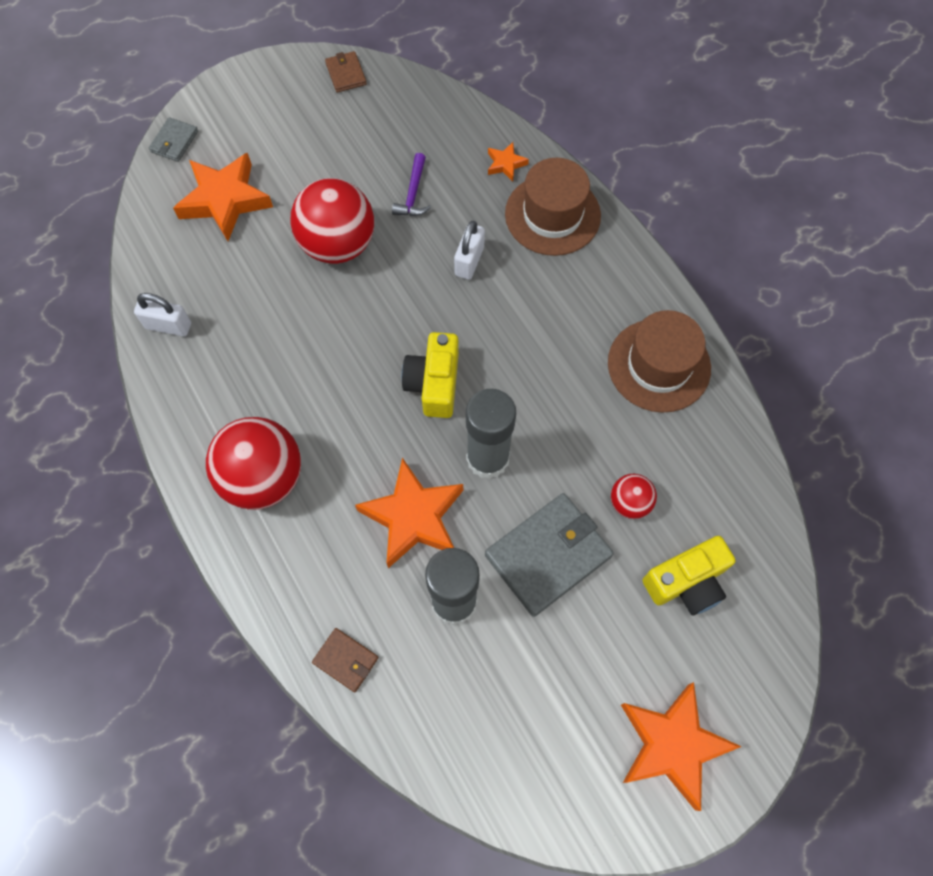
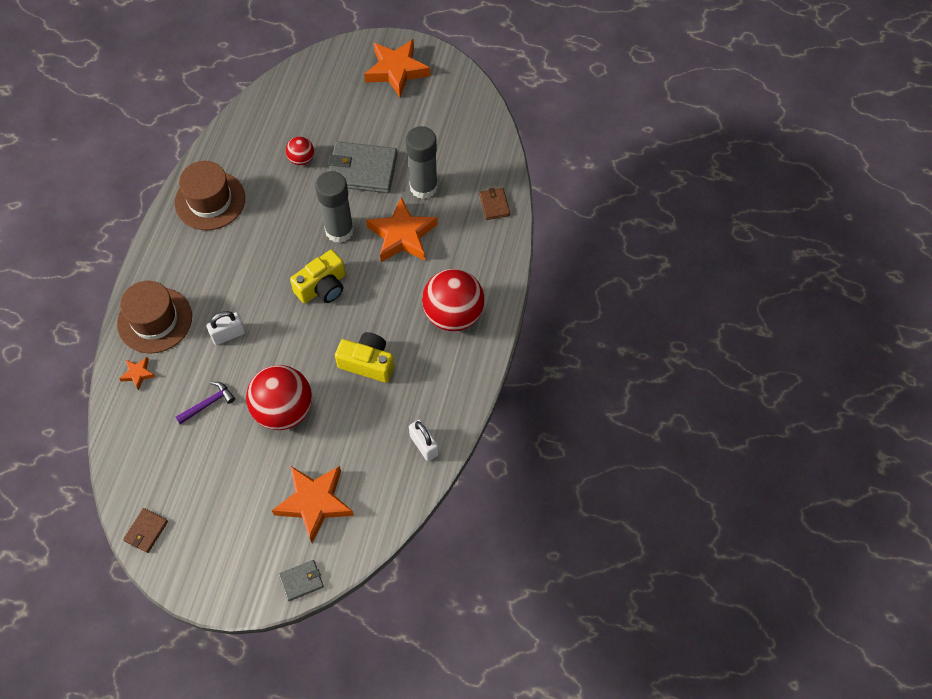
camera: 135 degrees left, 5 degrees down
(686, 582) = (318, 112): yellow camera -> yellow camera (367, 363)

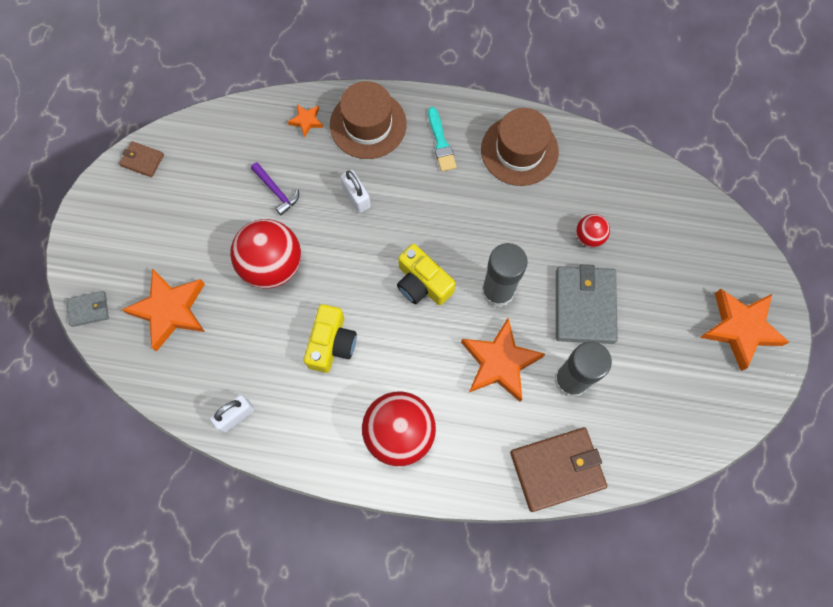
camera: 85 degrees right, 10 degrees up
(188, 261) = (441, 143): none -> turquoise brush
(301, 581) = (89, 309): grey wallet -> grey wallet turned 75 degrees counterclockwise
(494, 205) = (557, 469): brown wallet -> brown wallet, size x2.01

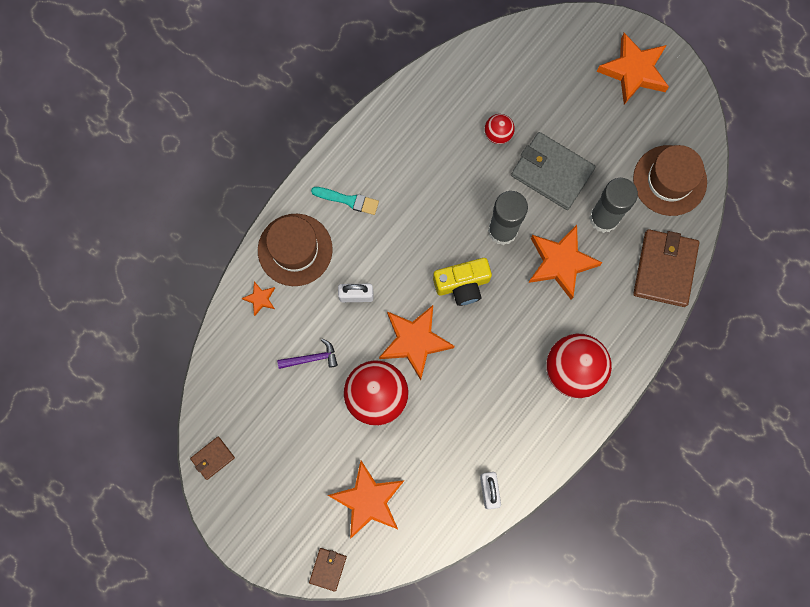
camera: 60 degrees left, 5 degrees up
(89, 309) = (328, 569): grey wallet -> brown wallet
(331, 343) = (472, 383): yellow camera -> none
(342, 270) = (414, 341): none -> orange star
(519, 150) = (393, 142): brown hat -> brown hat (669, 180)

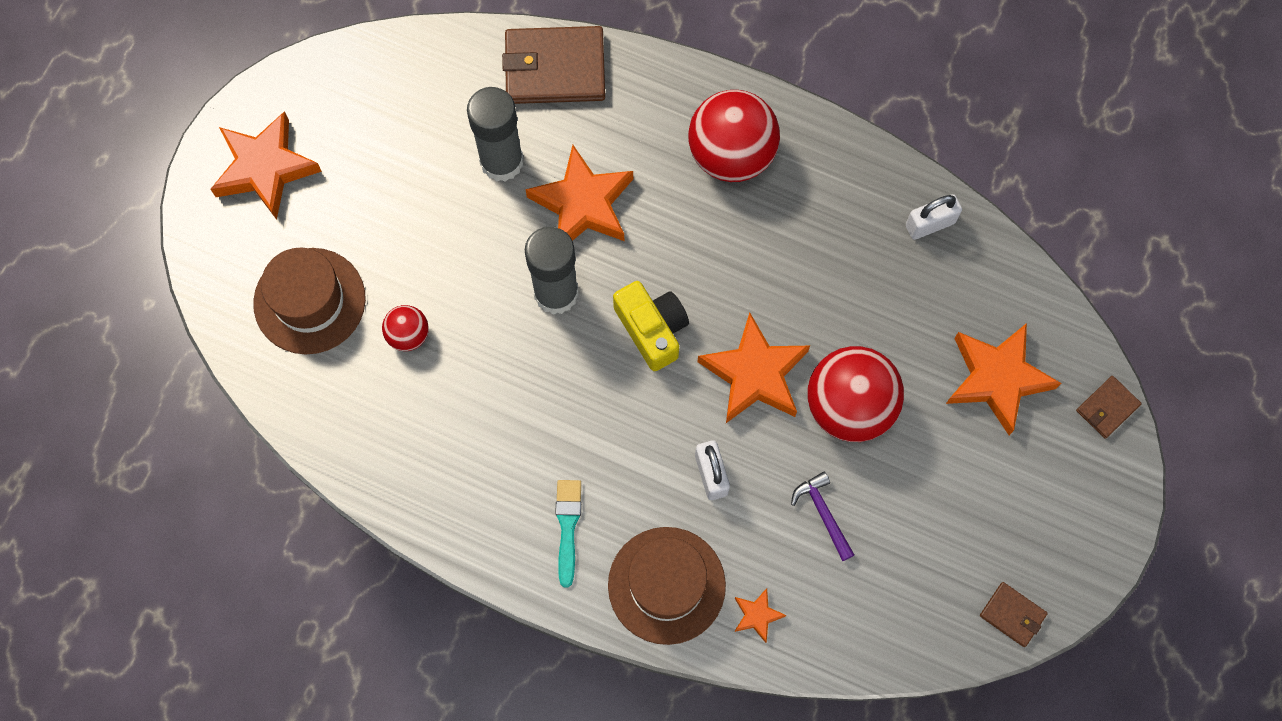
camera: 105 degrees left, 5 degrees down
(328, 569) = (1107, 408): brown wallet -> brown wallet turned 45 degrees counterclockwise
(552, 172) = (449, 246): grey wallet -> none
(669, 180) = (423, 87): brown hat -> brown hat (309, 301)

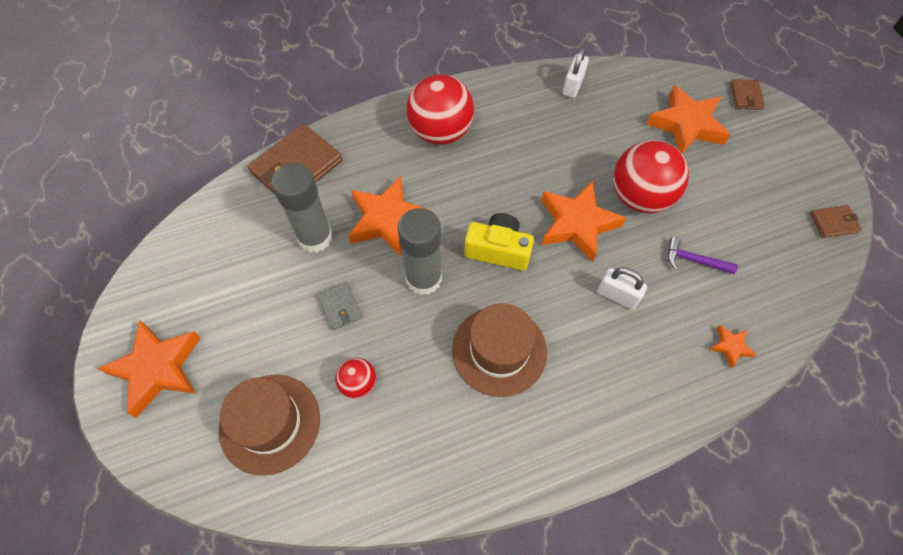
camera: 45 degrees left, 10 degrees down
(458, 251) = (340, 307): none -> grey wallet
(568, 527) = (577, 403): turquoise brush -> none
(666, 585) = (667, 379): brown hat -> brown hat (499, 350)

